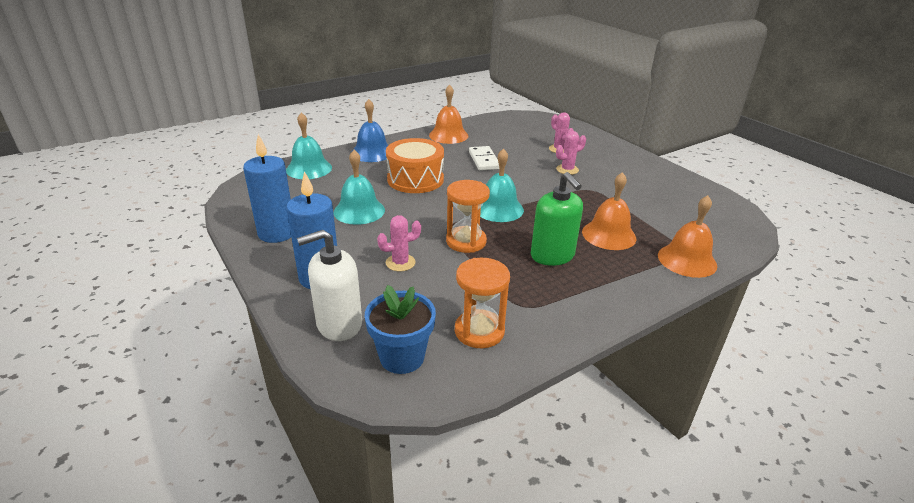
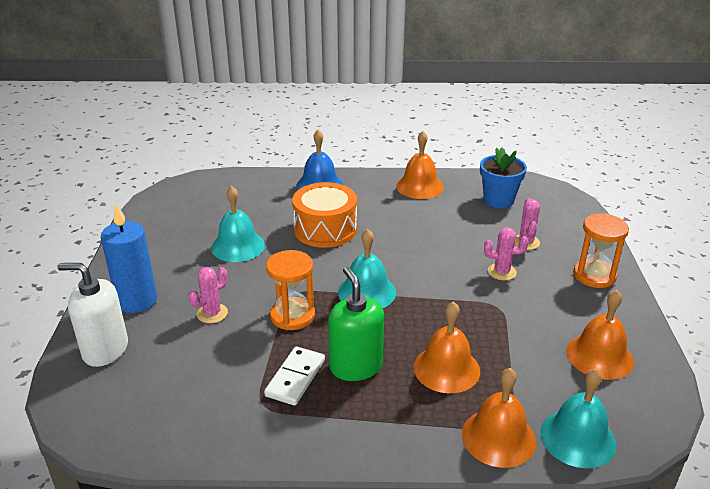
camera: 35 degrees right, 0 degrees up
(277, 233) = (151, 244): blue candle -> none
(309, 169) = (245, 186): turquoise bell -> turquoise bell (577, 438)
(400, 263) = (212, 313): pink cactus -> pink cactus turned 60 degrees counterclockwise
(402, 357) = (115, 402): blue flower pot -> blue flower pot (498, 200)
(479, 331) = (198, 410): orange hourglass -> orange hourglass (594, 275)
(484, 160) = (421, 229): white domino -> white domino (295, 378)
(552, 255) = (356, 366): green soap dispenser -> green soap dispenser turned 150 degrees clockwise
(678, 196) = (599, 356): none -> orange bell

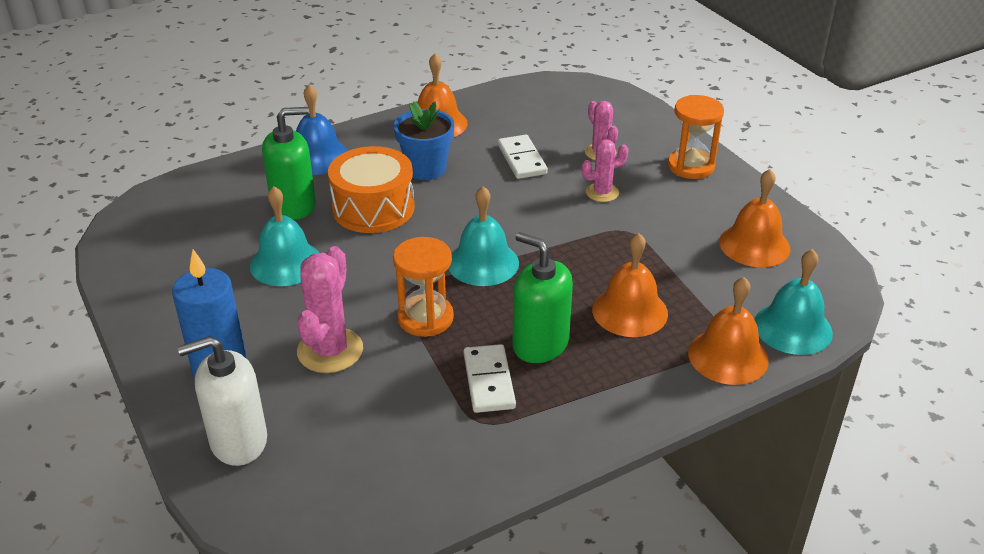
camera: 30 degrees left, 5 degrees up
(212, 313) = (330, 350): pink cactus -> pink cactus, size x1.64
(276, 211) = (294, 205): none -> green soap dispenser
(459, 229) = (522, 159): none -> white domino
(498, 200) = (536, 114): blue flower pot -> blue flower pot (426, 169)

